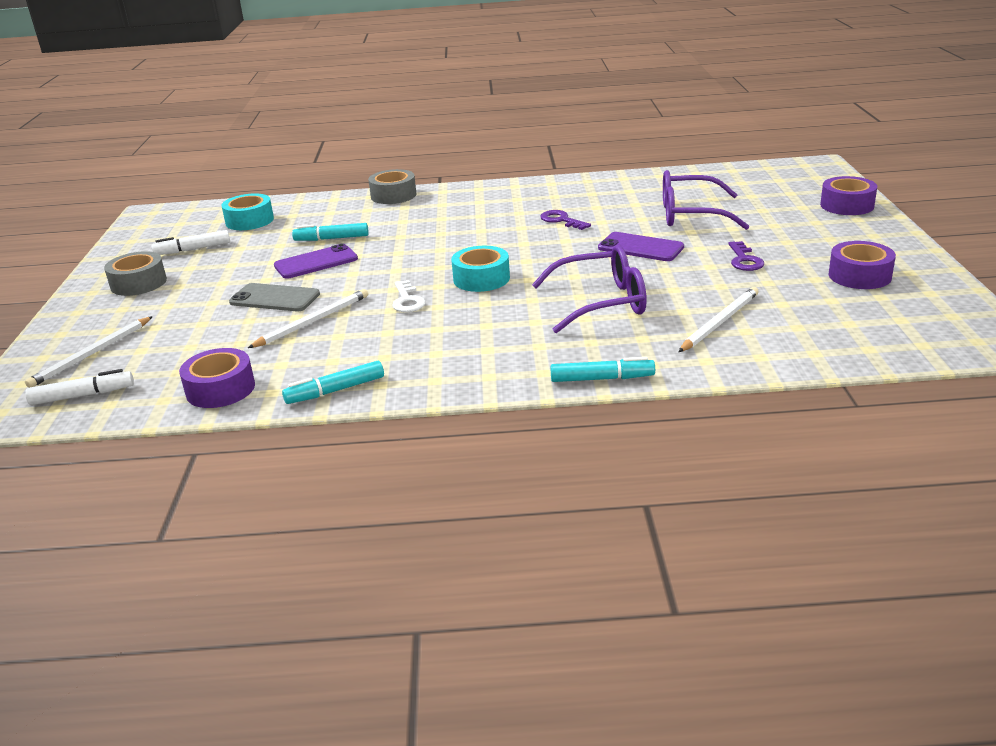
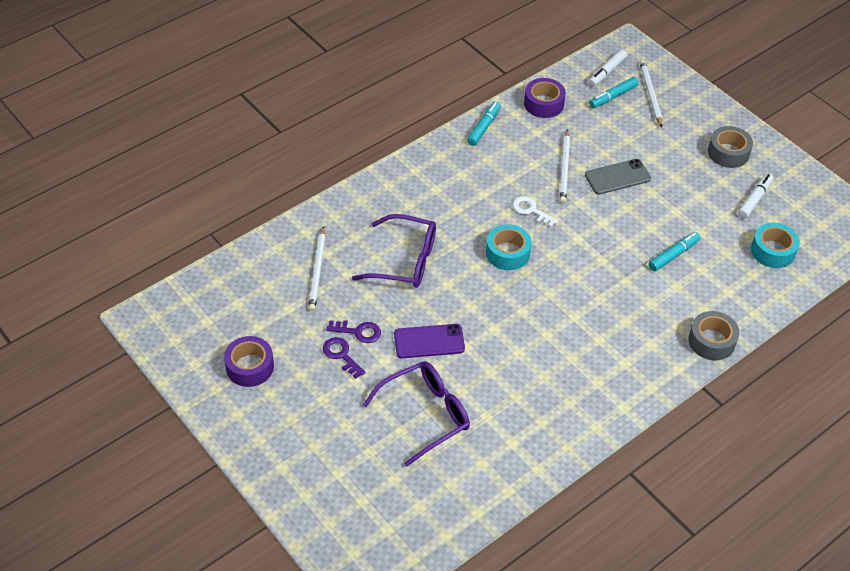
camera: 140 degrees right, 20 degrees up
(316, 262) = (644, 223): purple phone -> none
(561, 220) = (525, 359): purple key -> purple key (358, 332)
(601, 379) = (353, 193): turquoise marker -> turquoise marker (613, 96)
(602, 302) = (405, 261): purple glasses -> purple glasses turned 120 degrees counterclockwise
(847, 205) = (300, 492): purple tape -> none

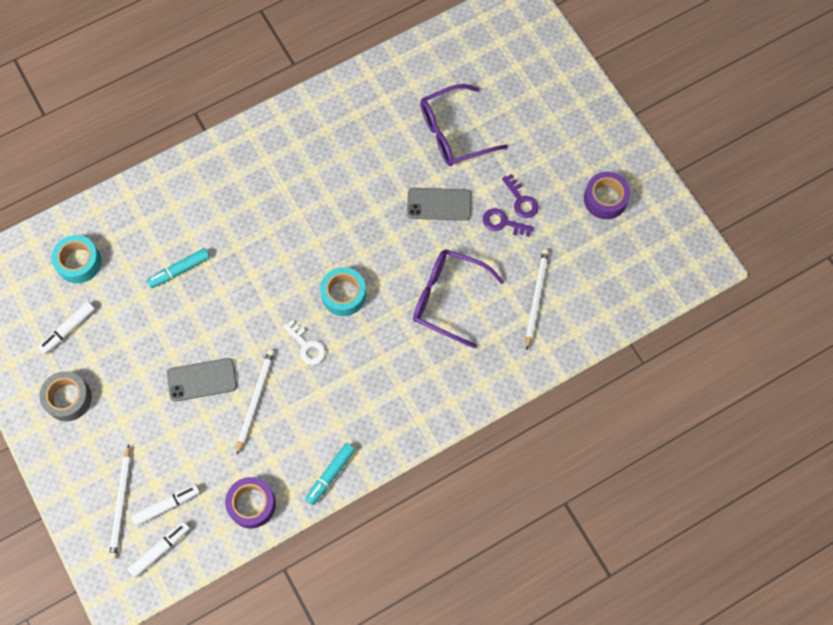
camera: 170 degrees left, 20 degrees up
(429, 341) = (439, 204): purple phone -> grey phone
(613, 96) = (166, 505): turquoise marker -> white marker
(711, 341) = (180, 171): grey tape -> none

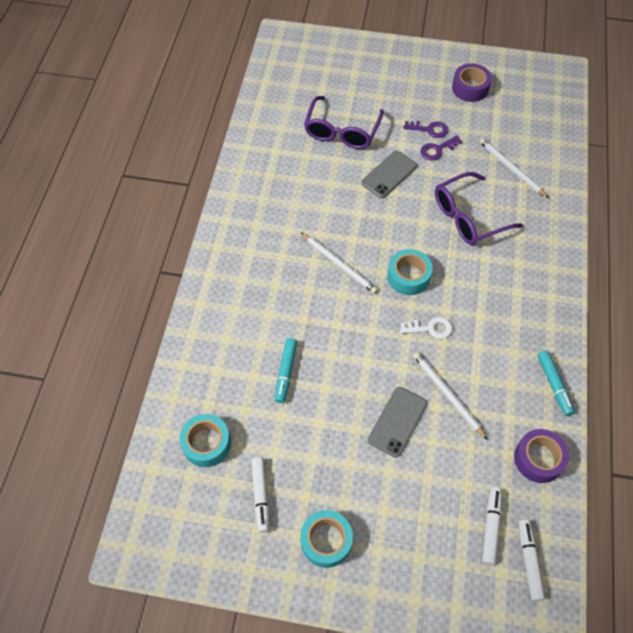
camera: 50 degrees left, 10 degrees down
(68, 398) = (326, 541): grey tape -> turquoise tape
(121, 504) = (461, 564): white pencil -> white pencil (339, 264)

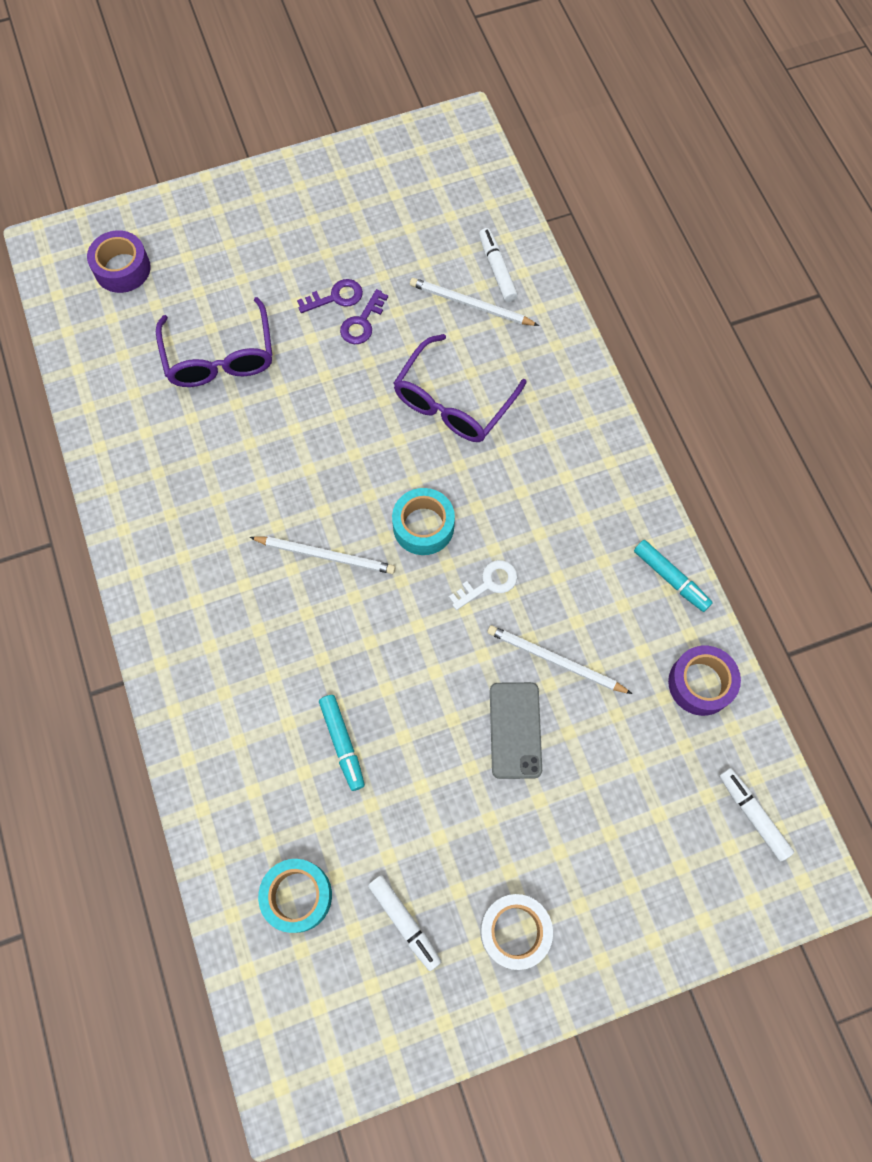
camera: 30 degrees left, 10 degrees up
(326, 541) = (515, 931): turquoise tape -> white tape
(389, 174) = (319, 391): grey phone -> none
(470, 88) = (356, 208): purple tape -> purple tape (122, 269)
(491, 527) = (691, 799): white marker -> white marker (497, 269)

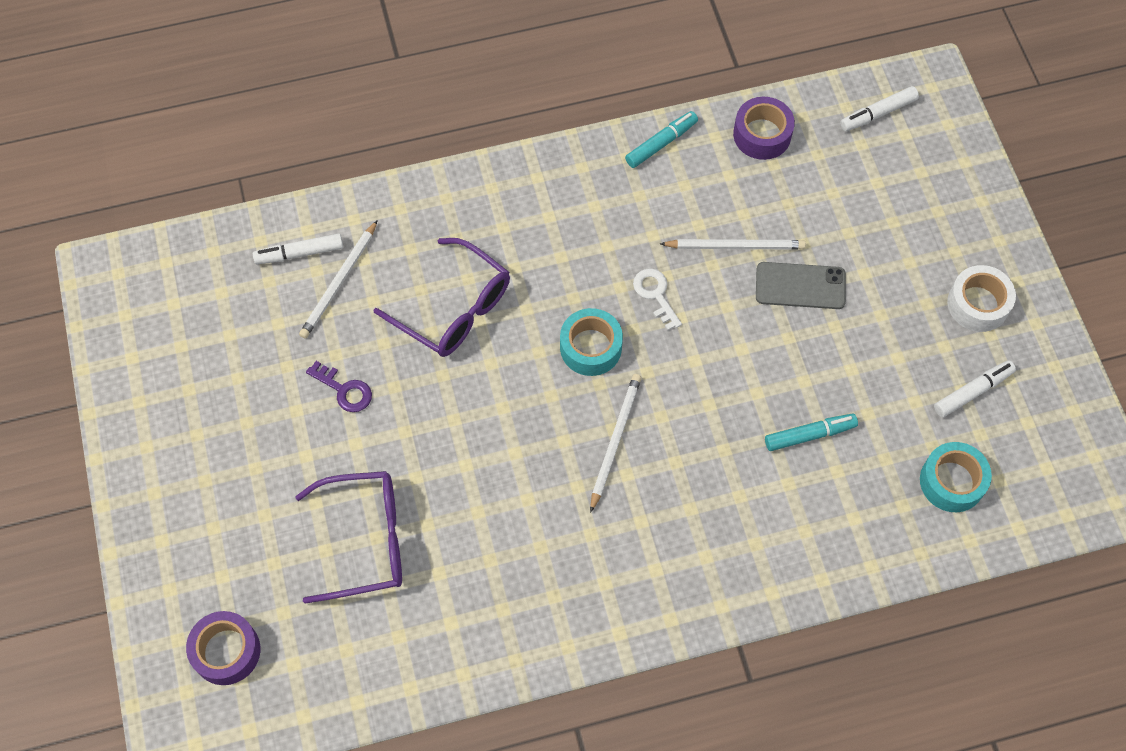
camera: 85 degrees left, 5 degrees down
(336, 297) = (307, 415): purple key -> none
(555, 660) = (735, 246): white pencil -> white pencil turned 120 degrees counterclockwise

